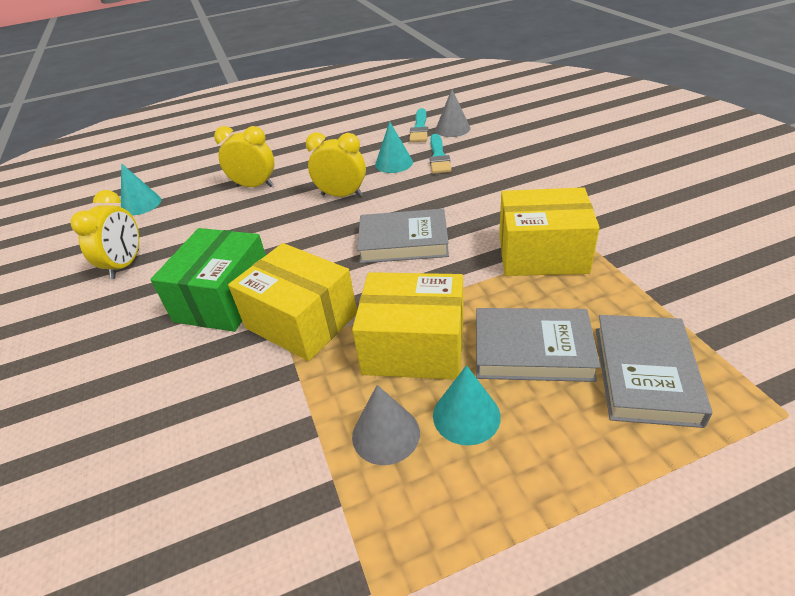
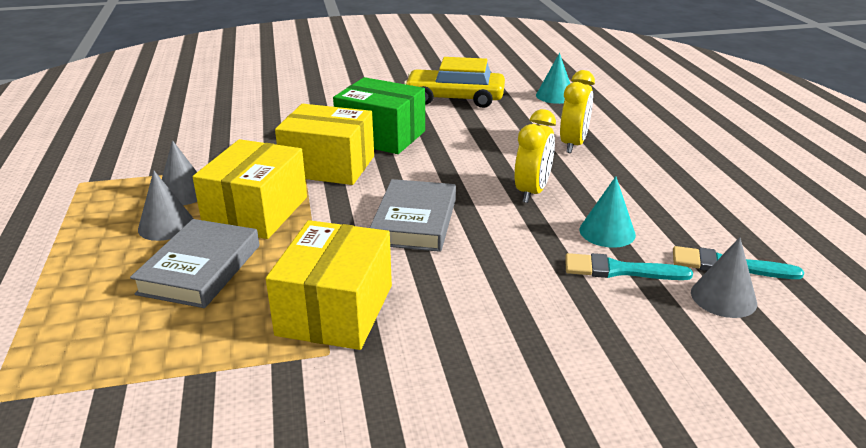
camera: 95 degrees right, 10 degrees down
(125, 265) = (455, 98): yellow clock -> yellow car
(301, 321) = (328, 166): yellow box -> yellow box turned 60 degrees clockwise
(466, 415) = (166, 225): turquoise cone -> grey cone
(645, 374) = (114, 326): grey book -> none

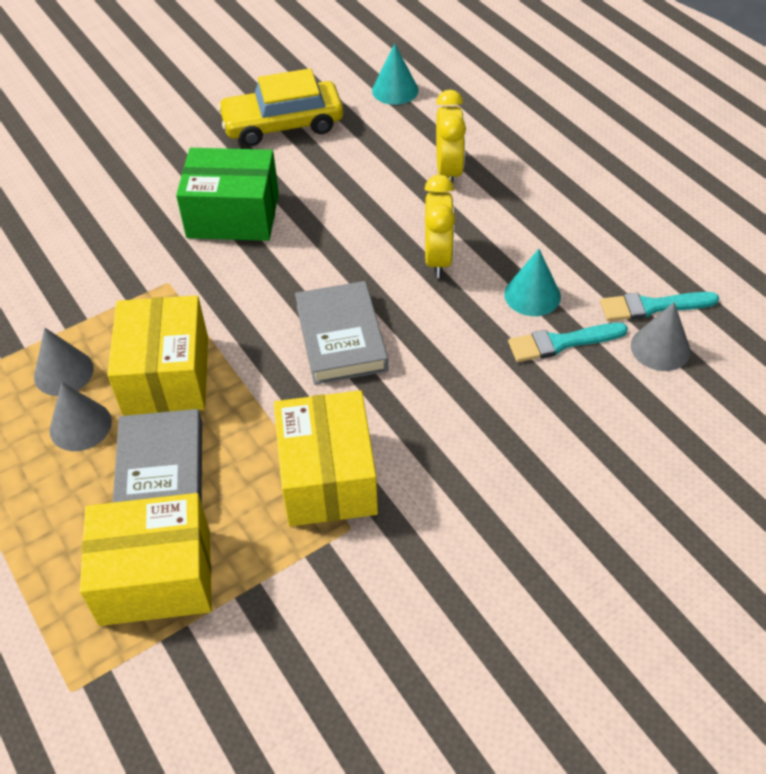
camera: 20 degrees left, 20 degrees up
(328, 166) = (202, 281): yellow box -> yellow box (156, 577)

